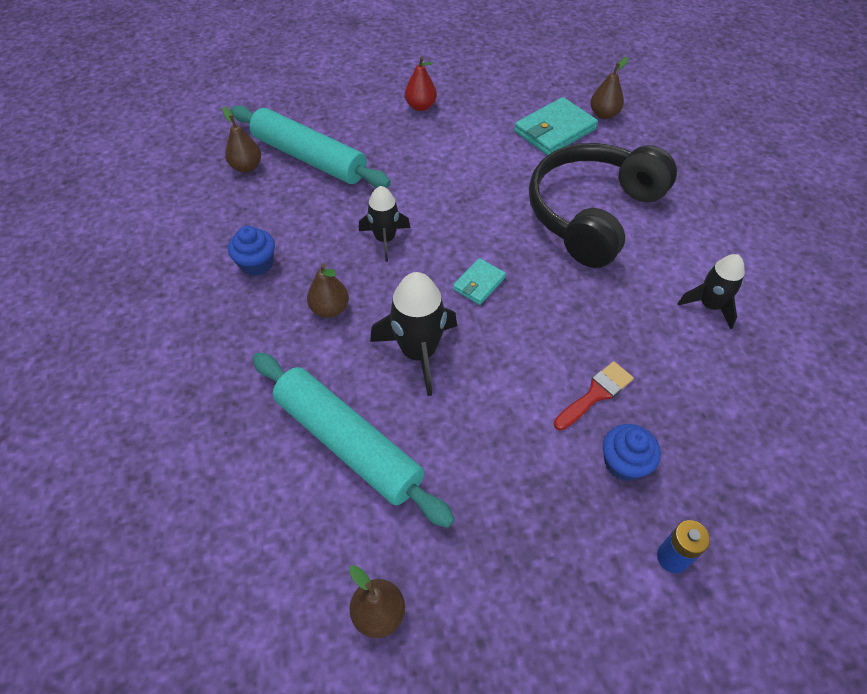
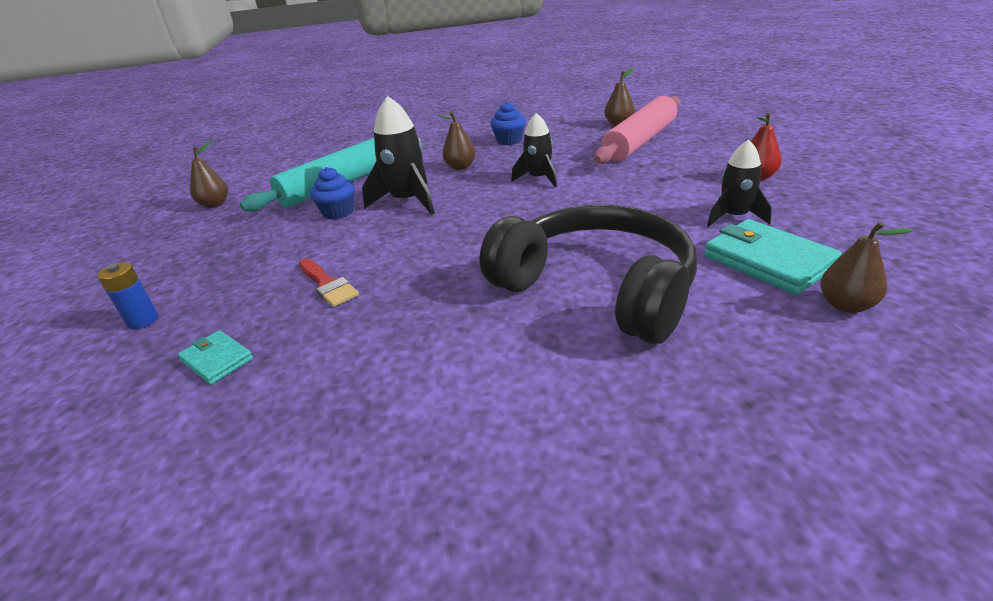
camera: 95 degrees right, 20 degrees down
(309, 158) = (640, 141): turquoise rolling pin -> pink rolling pin
(479, 283) = (481, 222): turquoise wallet -> turquoise wallet (217, 360)
(624, 463) = (246, 298): blue cupcake -> blue cupcake (338, 212)
(709, 305) = (422, 381): black rocket -> black rocket (734, 217)

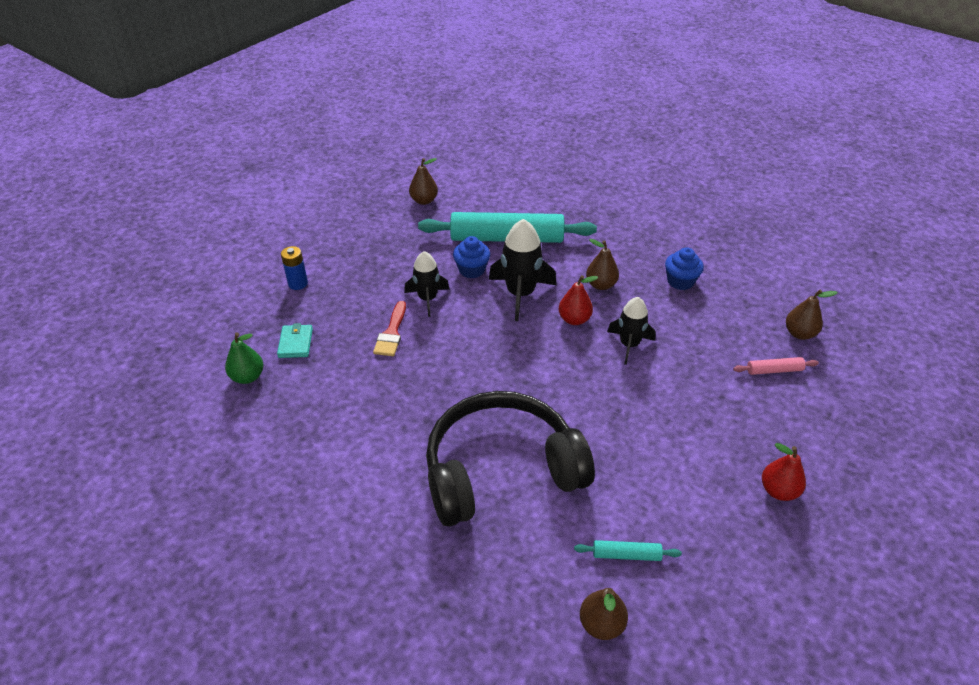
camera: 45 degrees right, 10 degrees up
(189, 429) = (248, 377): none -> green pear
(476, 189) = (574, 319): none -> red pear
(596, 289) = (501, 470): black headphones -> black headphones turned 105 degrees counterclockwise
(640, 141) = (774, 370): pink rolling pin -> pink rolling pin, size x0.41
(734, 217) = (681, 505): black rocket -> black rocket (427, 299)
(768, 261) = (626, 555): turquoise wallet -> turquoise rolling pin

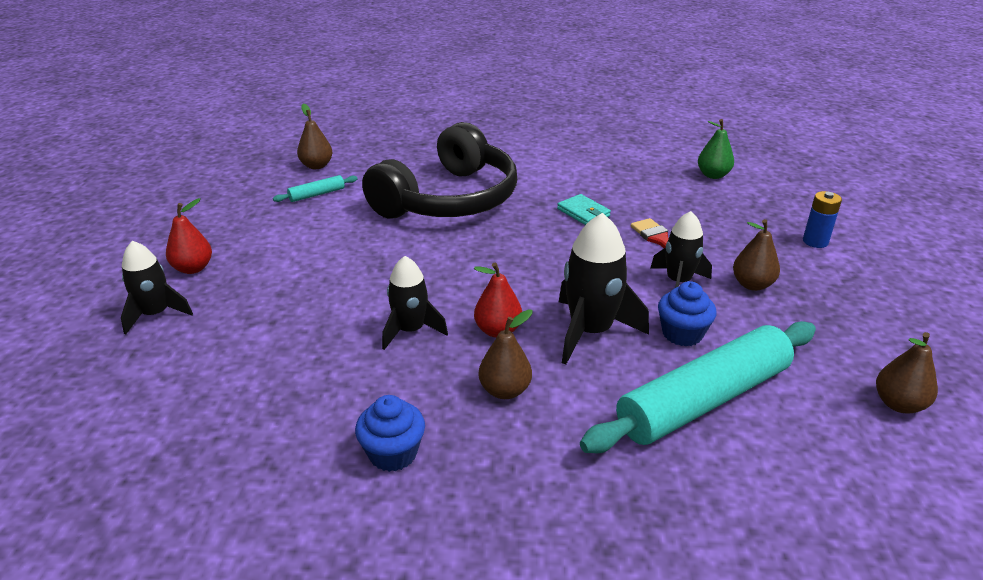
camera: 145 degrees right, 10 degrees down
(295, 343) = (723, 204): turquoise wallet -> turquoise wallet (583, 212)
(774, 370) = (209, 376): pink rolling pin -> none
(799, 333) = (172, 447): brown pear -> brown pear (752, 284)
(812, 447) = (156, 314): none -> black rocket

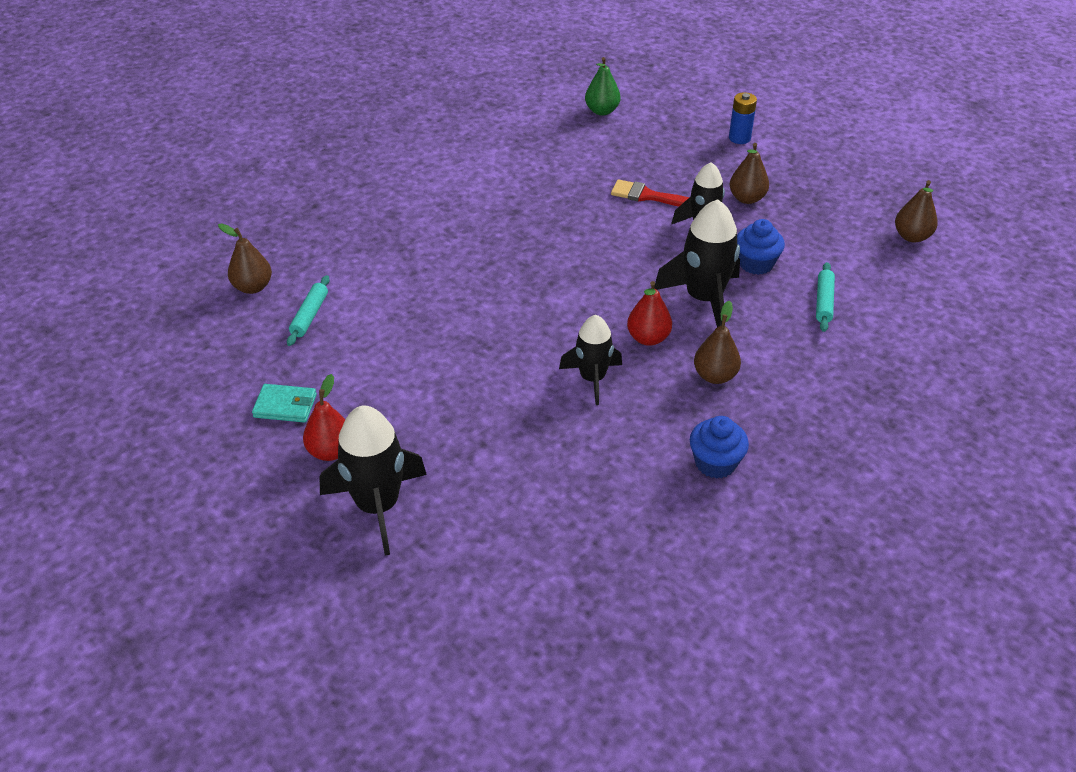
camera: 45 degrees left, 10 degrees up
(156, 314) = (377, 506): black rocket -> black rocket, size x1.52
(449, 199) = (436, 251): black headphones -> none
(583, 212) = (560, 201): turquoise wallet -> turquoise wallet (285, 406)
(703, 400) = (823, 302): turquoise rolling pin -> turquoise rolling pin, size x0.41

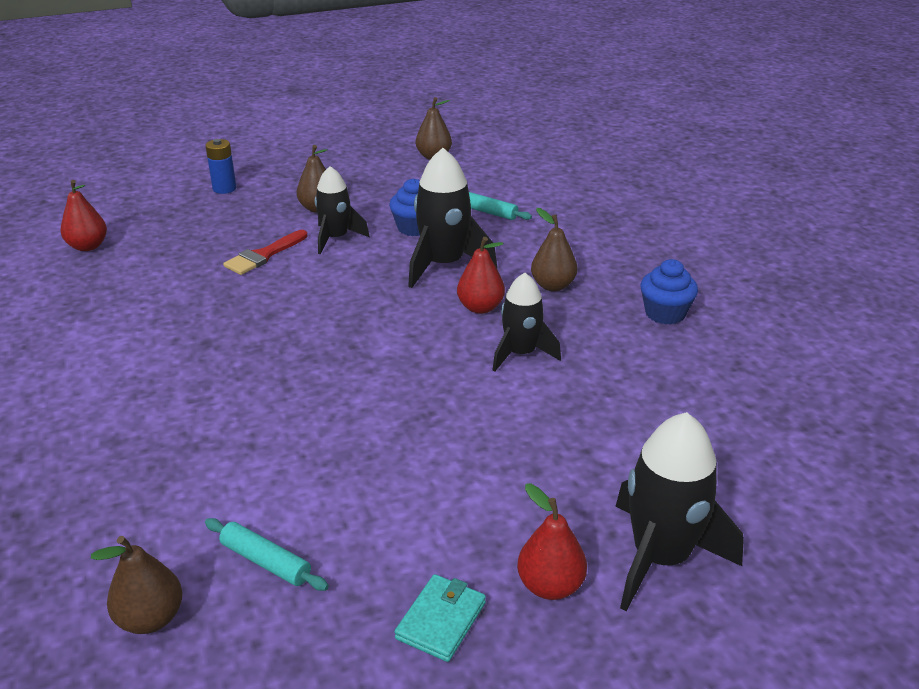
camera: 70 degrees left, 10 degrees down
(602, 111) = (88, 246): green pear -> red pear

